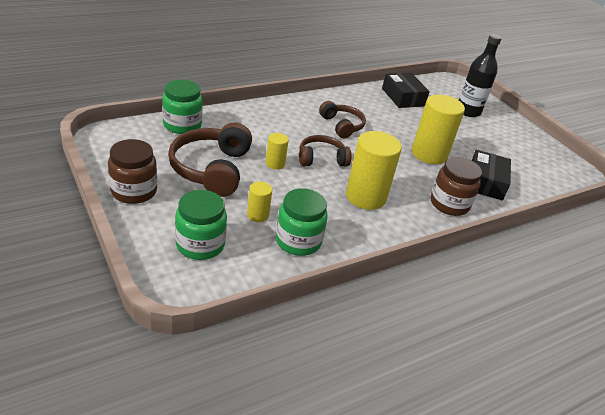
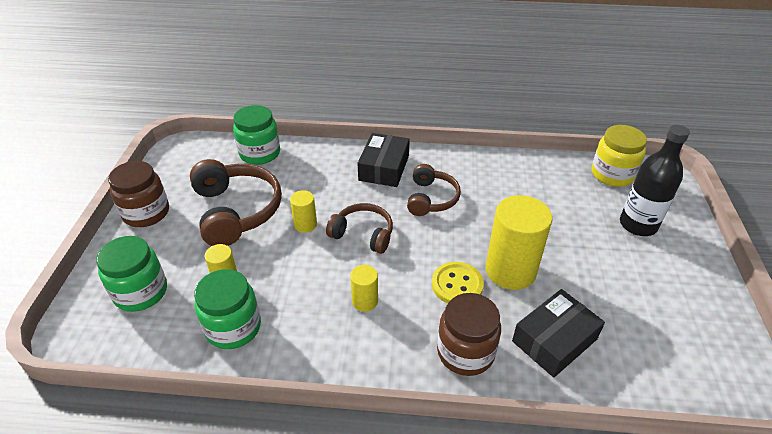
camera: 40 degrees right, 5 degrees up
(211, 169) = (237, 211): brown headphones -> brown headphones turned 120 degrees clockwise
(365, 197) = (365, 301): yellow cylinder -> yellow cylinder, size x0.49
(403, 97) = (555, 180): black box -> black box (384, 168)
(408, 171) = (457, 285): none -> yellow button
(430, 87) = (612, 174): none -> yellow jar

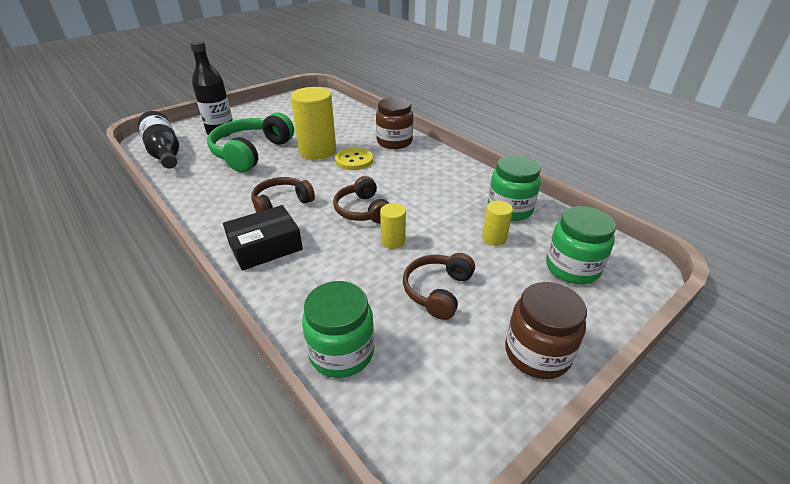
camera: 135 degrees left, 5 degrees down
(237, 211) = (437, 291): brown headphones -> brown headphones, size x0.61
(365, 301) = (414, 180): yellow cylinder -> none
(554, 340) = (350, 127): black box -> none
(557, 224) = (251, 152): none -> green headphones
(612, 174) = (164, 152): yellow jar -> black bottle

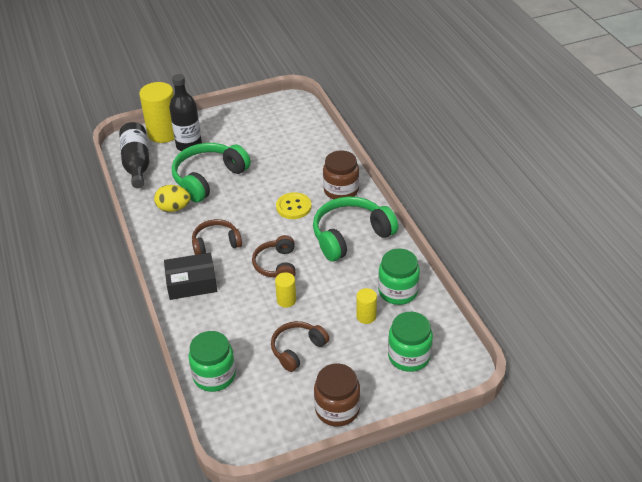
camera: 20 degrees right, 5 degrees up
(219, 181) = (173, 208): none -> yellow egg
(317, 151) = (266, 188): yellow cylinder -> yellow cylinder (163, 133)
(427, 173) = (350, 236): none -> green headphones

